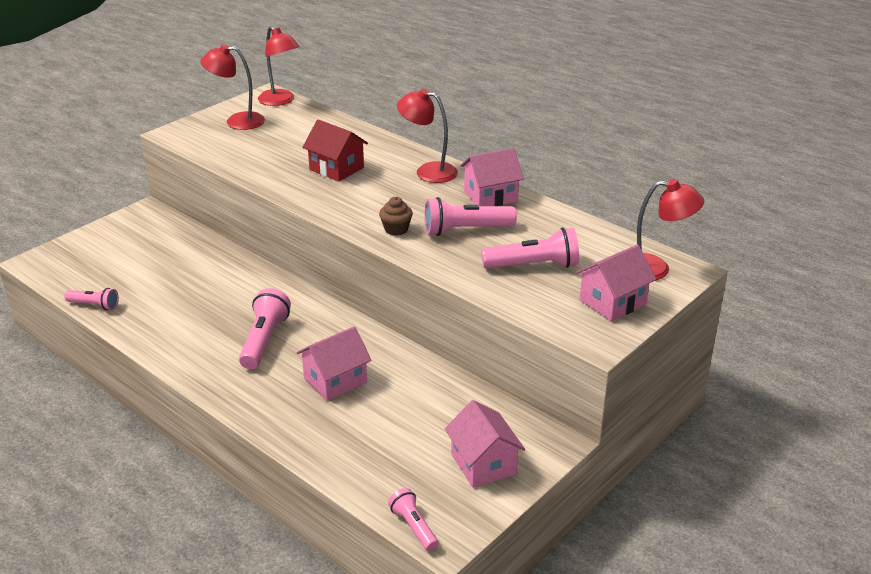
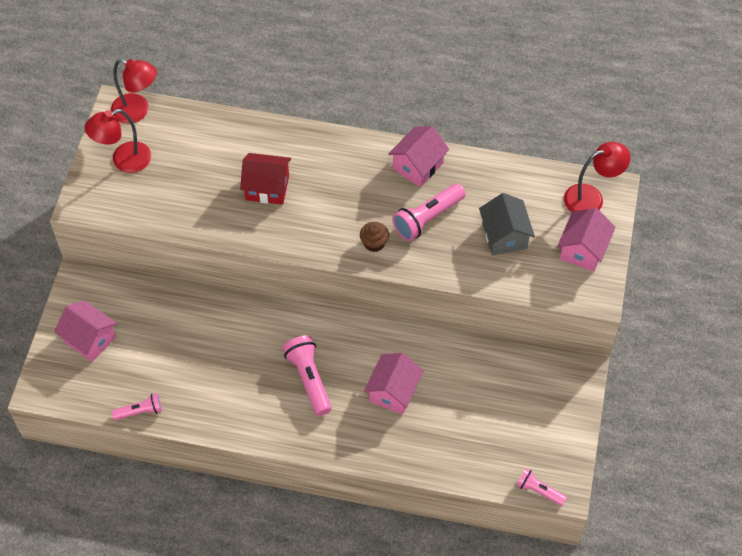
camera: 30 degrees left, 25 degrees up
(428, 171) = (345, 156): red lamp -> none
(483, 464) = (547, 415): pink house -> pink house (90, 339)
(534, 265) = (504, 236): pink flashlight -> grey house

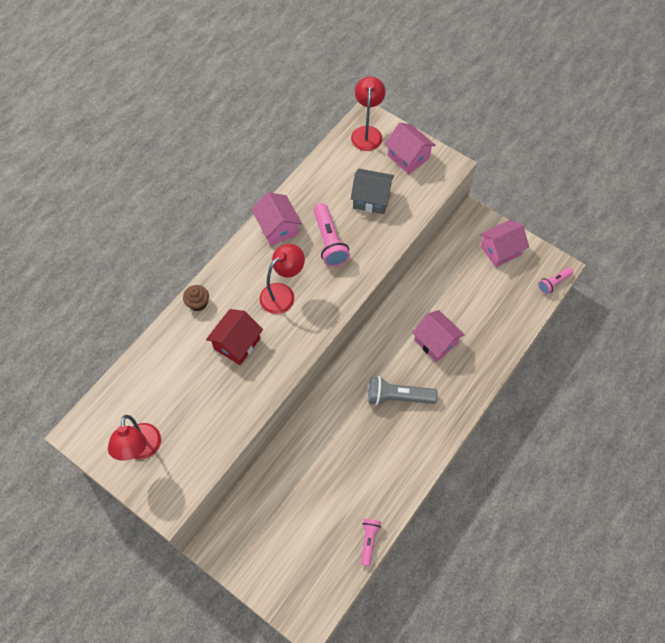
camera: 65 degrees left, 5 degrees up
(90, 339) = (278, 558): pink house -> pink house (500, 250)
(137, 111) = (95, 417): red lamp -> red lamp (283, 293)
(309, 379) = (398, 397): pink flashlight -> grey flashlight
(374, 243) = (332, 287): brown cupcake -> brown cupcake (198, 303)

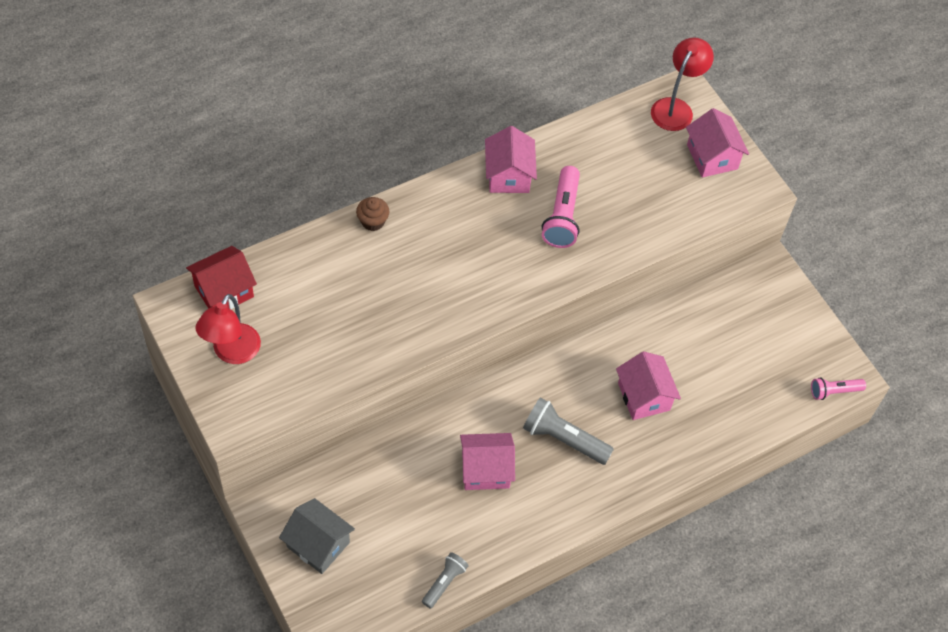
camera: 20 degrees right, 5 degrees down
(237, 343) = (395, 285): red house -> red house (224, 291)
(283, 293) = (476, 252): red lamp -> none
(368, 541) = (444, 582): pink flashlight -> grey flashlight
(371, 199) = (639, 188): grey house -> grey house (318, 544)
(500, 250) = (785, 324): pink house -> pink house (485, 470)

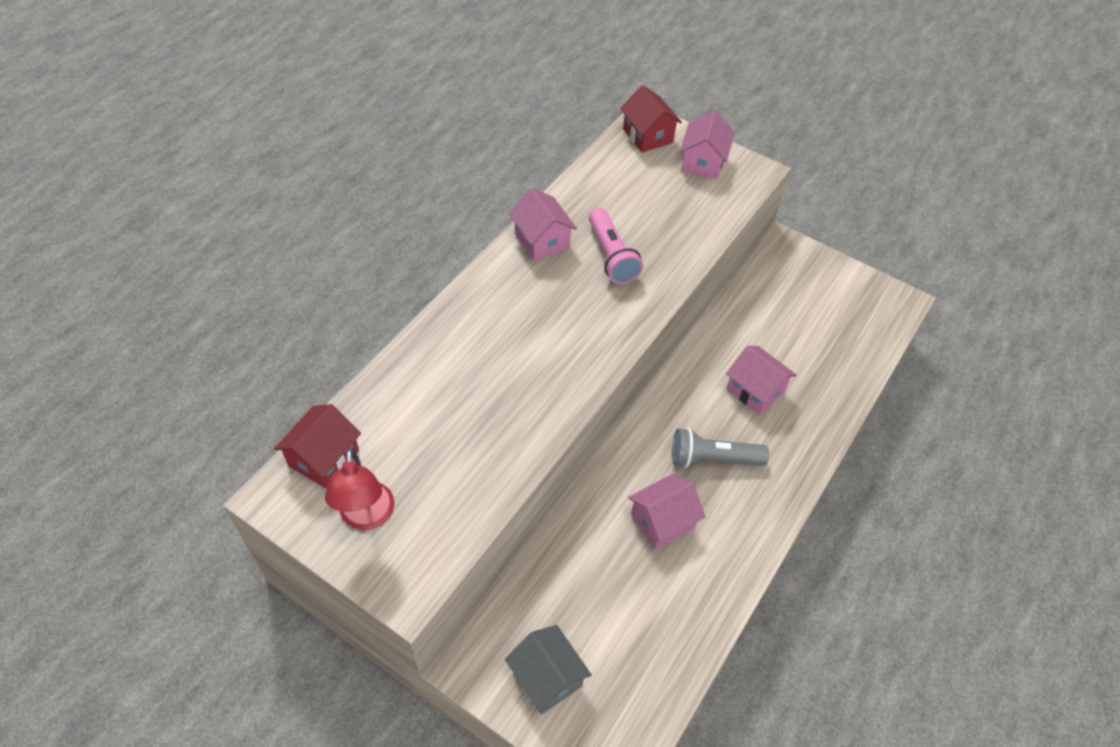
camera: 25 degrees left, 5 degrees down
(318, 544) = (547, 678): grey house -> grey house turned 45 degrees clockwise
(373, 221) = (440, 329): brown cupcake -> none
(444, 582) = (692, 652): grey flashlight -> none
(676, 108) = (647, 136): red lamp -> red house
(712, 157) = (703, 162): pink house -> pink house turned 60 degrees clockwise
(834, 391) = (898, 319): pink flashlight -> none

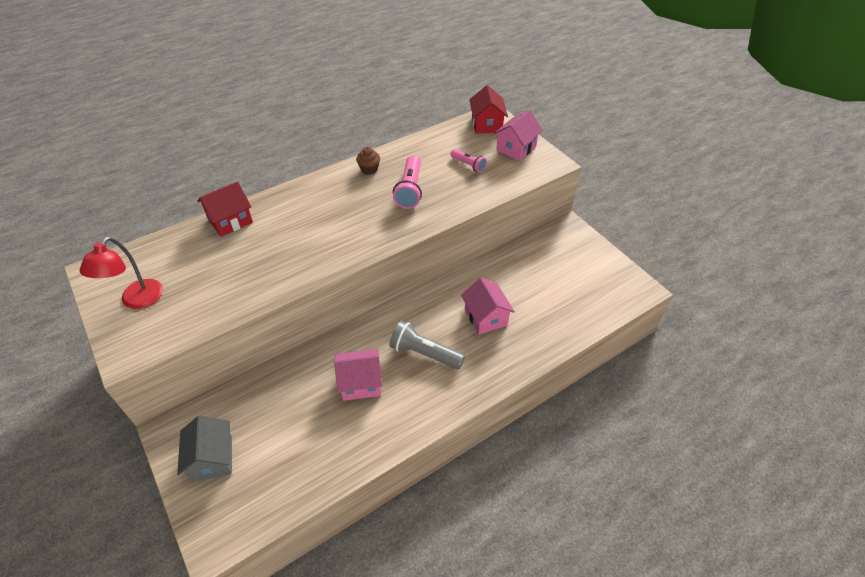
camera: 25 degrees right, 5 degrees down
(324, 458) = (140, 258): red house -> red house (230, 220)
(542, 240) = (369, 169): pink house -> brown cupcake
(661, 201) = (468, 165): none -> pink flashlight

